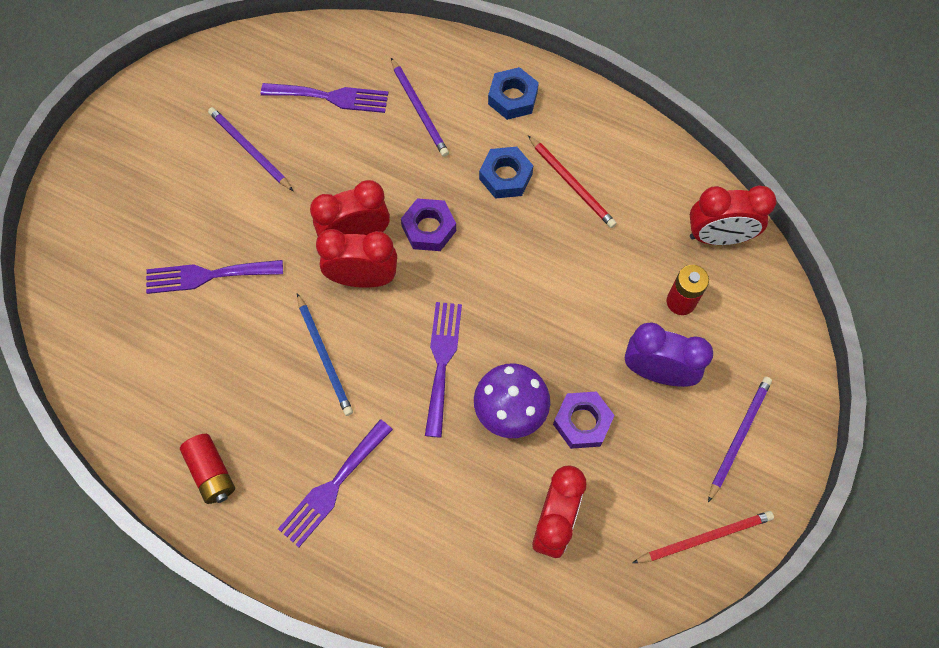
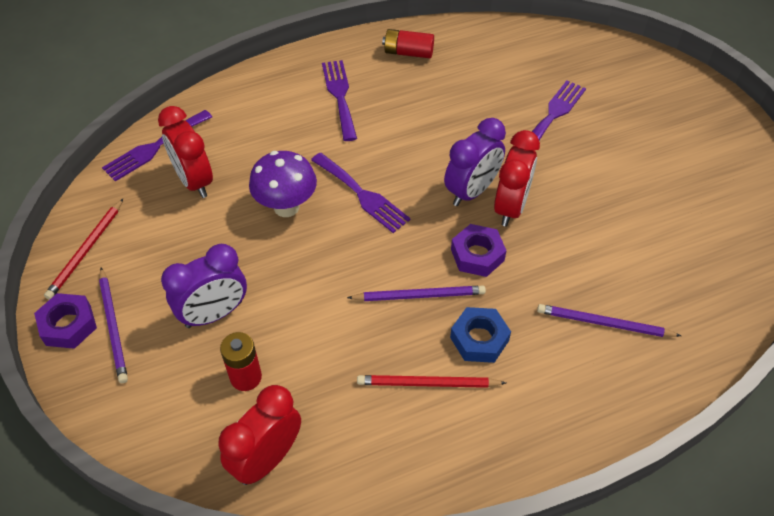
camera: 130 degrees right, 15 degrees down
(249, 150) = (650, 191): purple pencil -> purple pencil (419, 295)
(324, 356) = (431, 138): blue pencil -> none
(331, 97) = (667, 270): purple fork -> purple fork (154, 147)
(363, 278) = (472, 191): red clock -> purple clock
(512, 98) = (560, 405): blue nut -> none
(582, 422) = (234, 241): purple nut -> purple nut (68, 325)

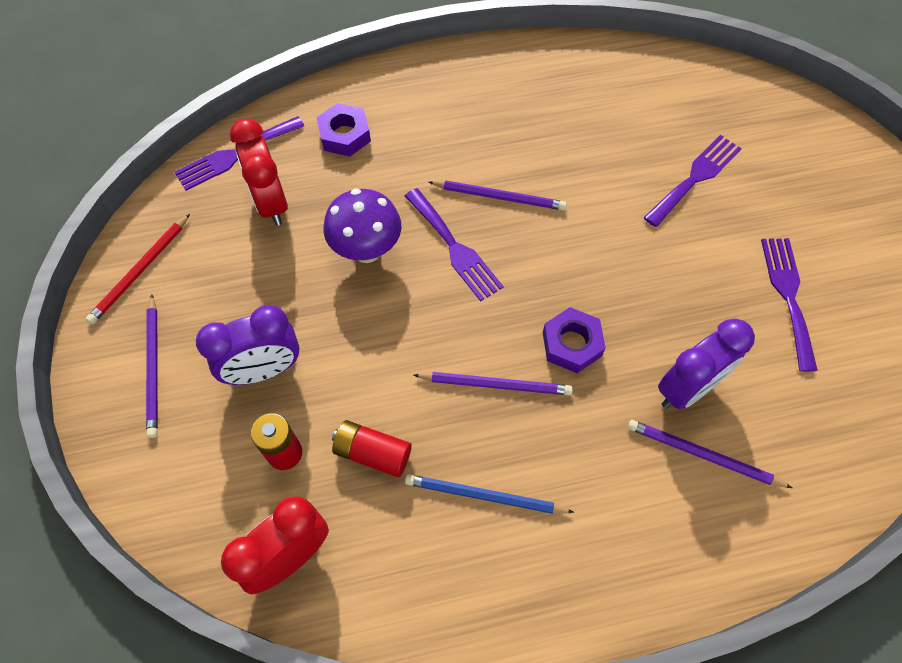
camera: 10 degrees right, 10 degrees up
(68, 325) = (106, 358): purple nut -> purple nut (344, 135)
(340, 96) = (452, 119): purple fork -> purple fork (788, 295)
(393, 150) = (499, 197): none -> purple pencil
(408, 52) = (540, 74): red battery -> red battery (372, 453)
(427, 383) = (484, 496): red pencil -> blue pencil
(472, 191) = (580, 262): purple clock -> purple clock (687, 388)
(479, 339) = (554, 451): blue nut -> none
(511, 207) = (622, 289): red clock -> none

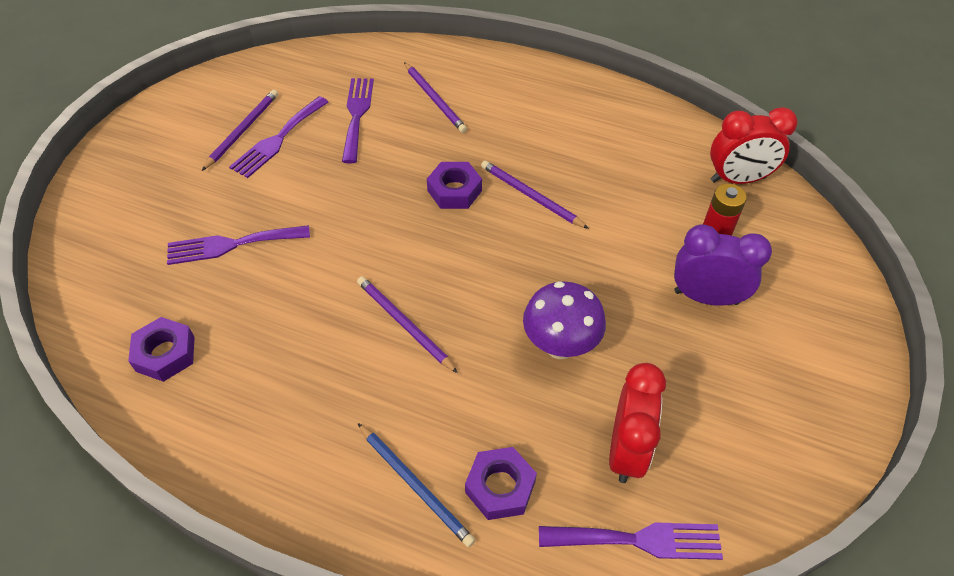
camera: 145 degrees left, 10 degrees down
(140, 271) = (796, 453): red pencil -> none
(154, 367) = (805, 350): purple pencil -> purple pencil (243, 130)
(372, 453) = (649, 203): red battery -> none
(454, 248) = (481, 304): purple fork -> purple fork (357, 115)
(484, 496) = (588, 146): blue pencil -> blue pencil (415, 485)
(639, 85) = (165, 354): none -> purple nut
(687, 388) = (406, 130): purple clock -> none

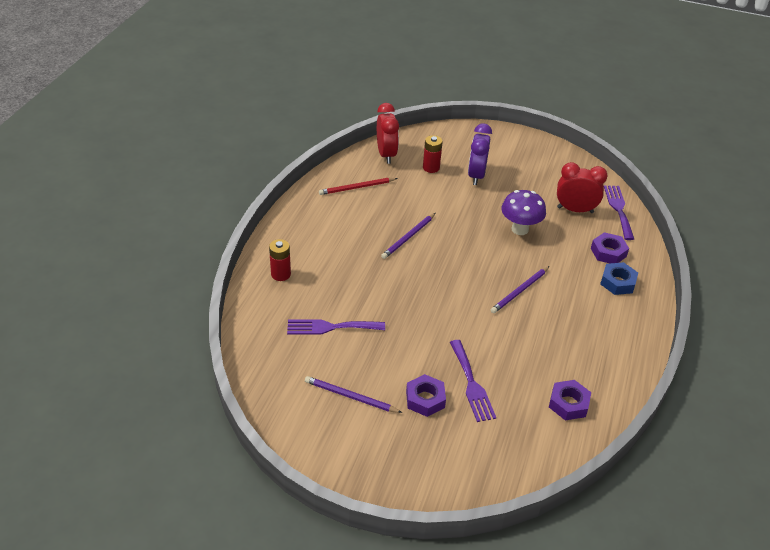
camera: 95 degrees left, 10 degrees down
(278, 139) = (360, 372): purple fork -> none
(415, 485) = (618, 282): blue pencil -> blue nut
(435, 99) = (312, 284): purple pencil -> none
(454, 72) = (281, 274): none -> red battery
(454, 190) = (407, 272): purple nut -> purple nut (425, 399)
(643, 143) = (356, 188): none -> red pencil

